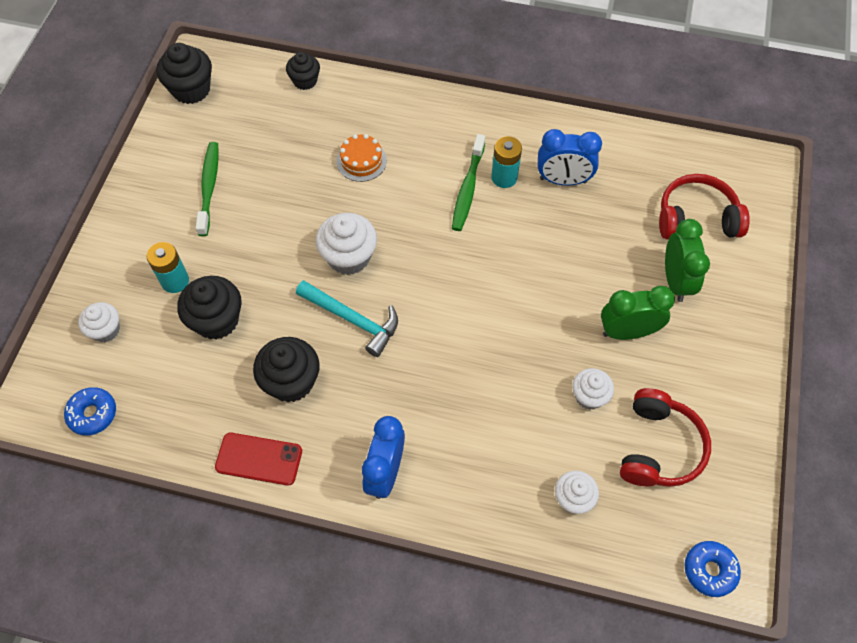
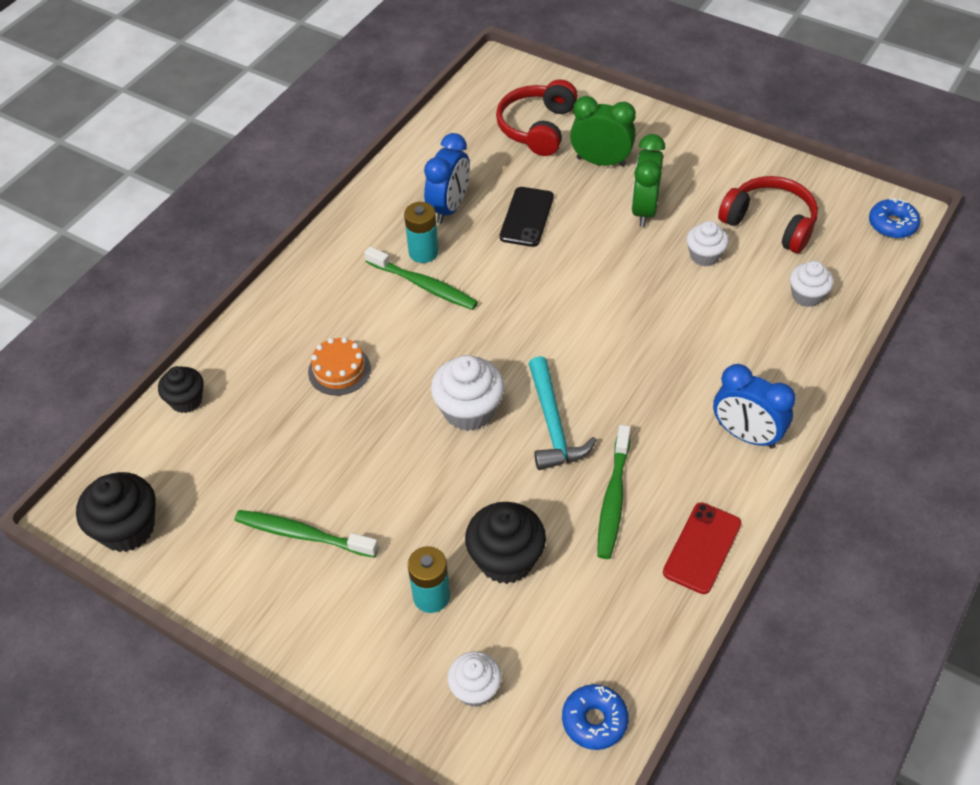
camera: 70 degrees left, 10 degrees down
(291, 381) = (613, 498): black cupcake -> green toothbrush
(352, 319) = (553, 424): turquoise hammer -> turquoise hammer turned 120 degrees clockwise
(577, 240) = (526, 217): none -> black phone

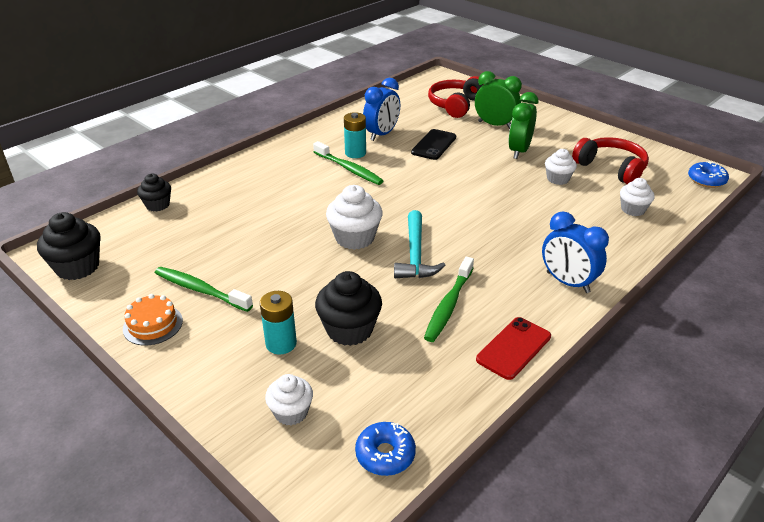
camera: 10 degrees right, 15 degrees down
(339, 370) = (271, 204): orange cake -> orange cake (153, 324)

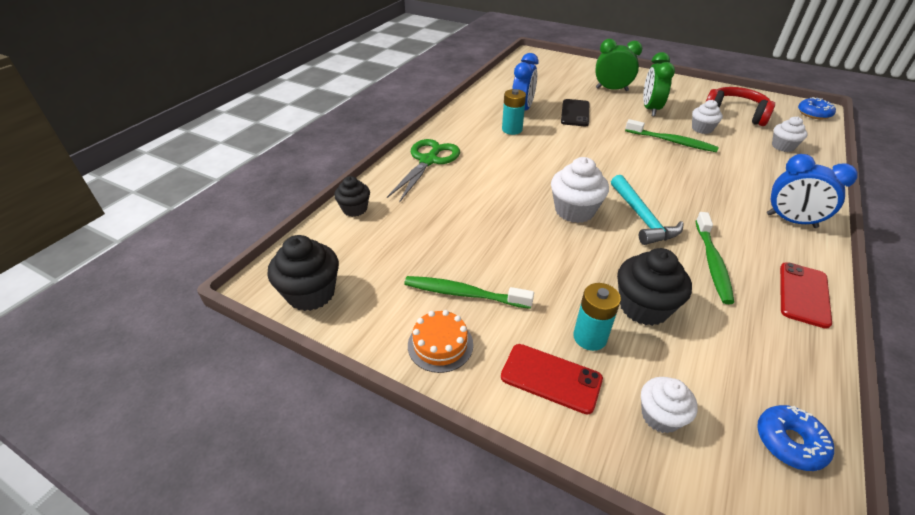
camera: 15 degrees left, 5 degrees up
(223, 367) = (551, 378): none -> red phone
(253, 172) = (428, 161): none -> green scissors
(348, 169) = (517, 145): green toothbrush -> green toothbrush (671, 141)
(456, 105) = (565, 76): red headphones -> none

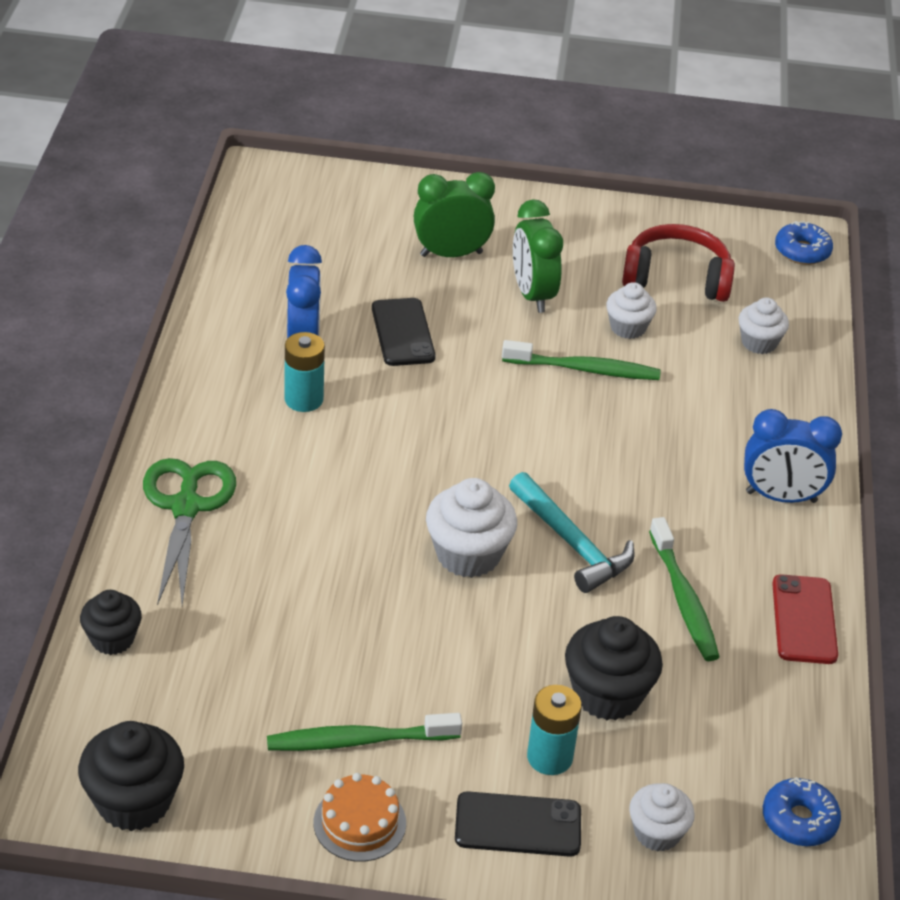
camera: 25 degrees left, 0 degrees up
(551, 378) = (518, 825): red phone -> black phone

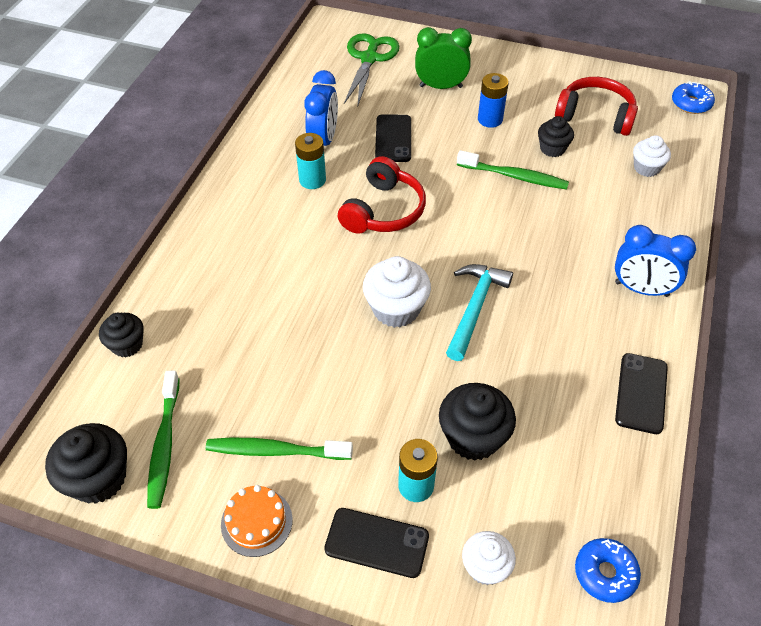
camera: 15 degrees right, 10 degrees up
(186, 507) = (209, 250): green scissors -> green scissors (369, 58)
(416, 431) = (383, 210): none -> red headphones
(532, 295) = (490, 119): green clock -> blue battery
(571, 543) = (474, 308): turquoise hammer -> turquoise hammer turned 135 degrees counterclockwise
(628, 328) = (552, 148): white cupcake -> black cupcake
(683, 598) = (549, 363): green toothbrush -> green toothbrush (164, 444)
(804, 620) = (641, 393): red phone -> black phone

